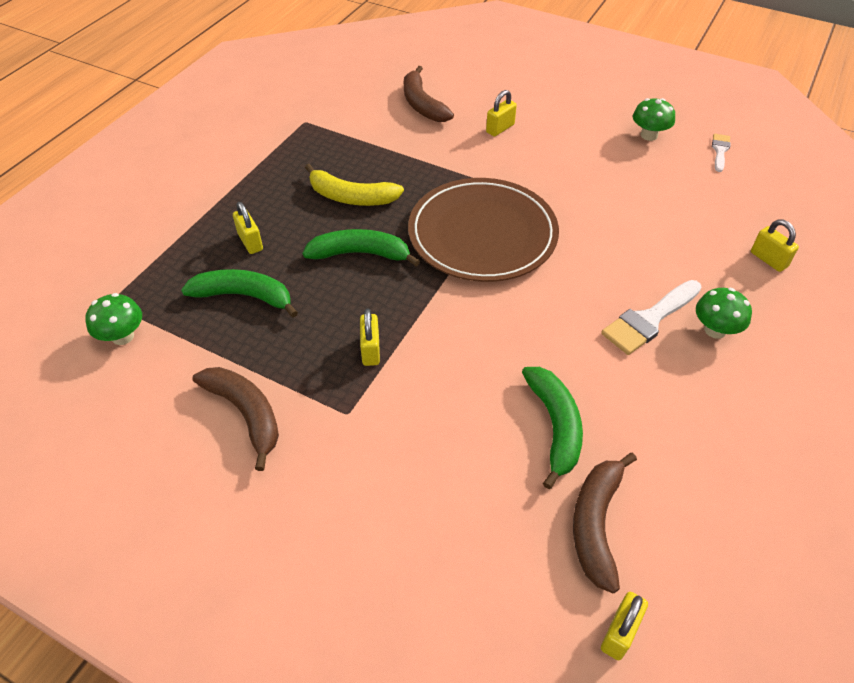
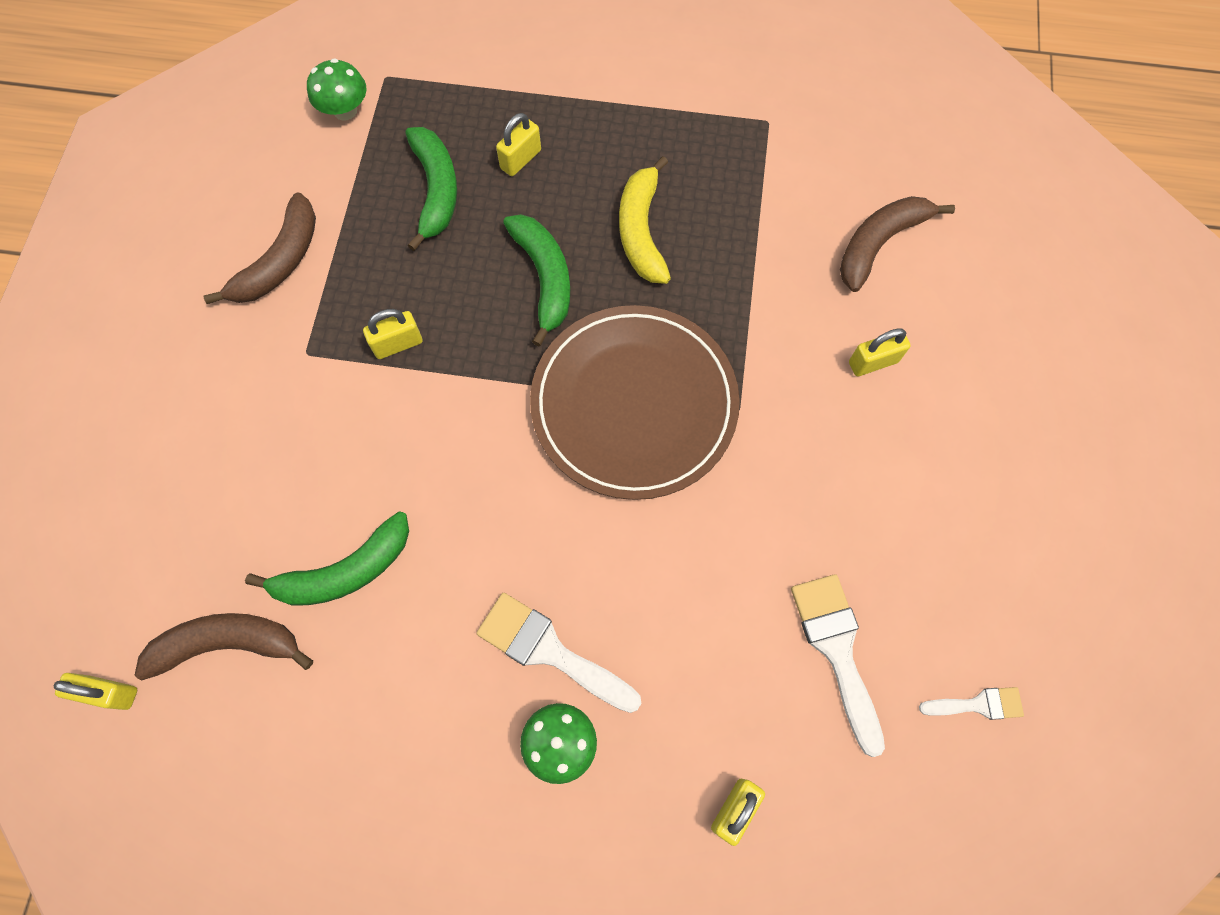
camera: 70 degrees right, 20 degrees up
(500, 128) = (873, 362): yellow padlock -> yellow padlock turned 45 degrees counterclockwise
(649, 135) = (964, 582): green mushroom -> none
(677, 192) = (836, 650): none -> white brush

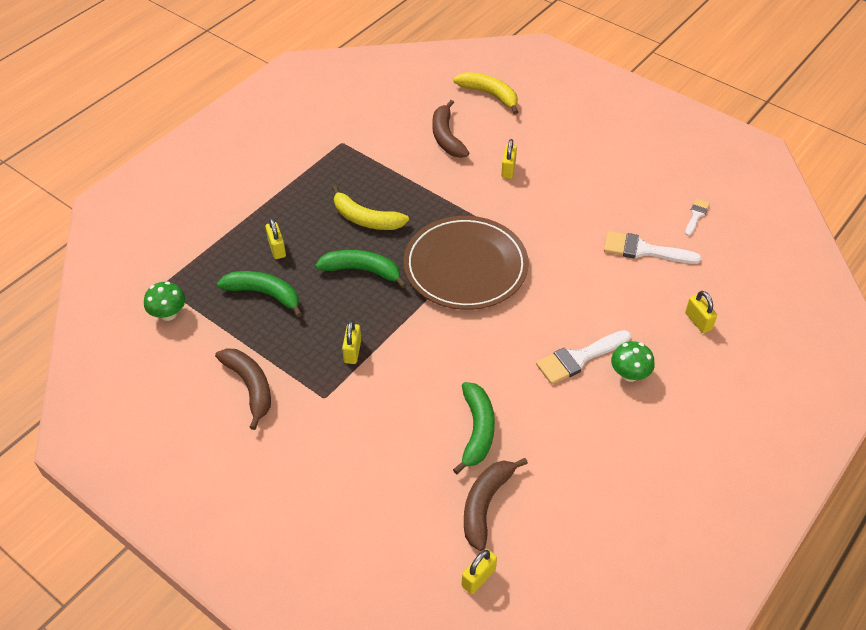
camera: 60 degrees left, 20 degrees down
(1020, 253) = (490, 95): none -> yellow banana

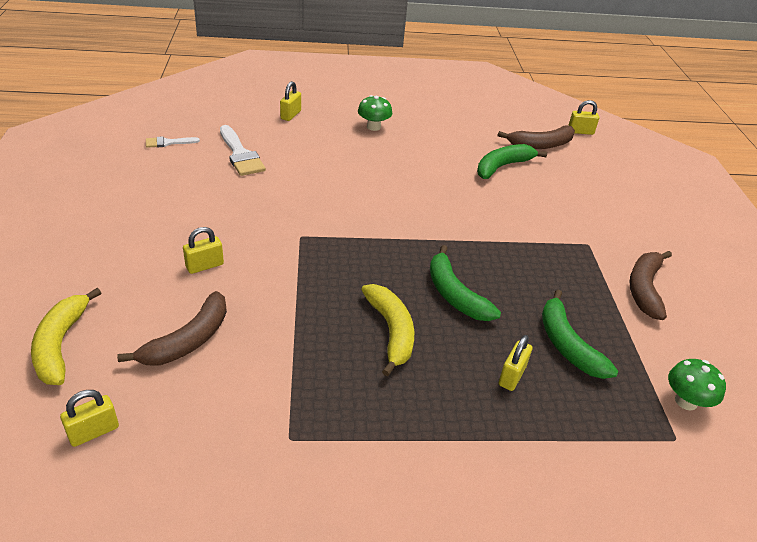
camera: 135 degrees left, 10 degrees down
(352, 351) = (534, 252): yellow padlock -> yellow padlock (94, 432)
(465, 266) = (370, 235): brown plate -> none
(579, 358) = (388, 149): white brush -> none

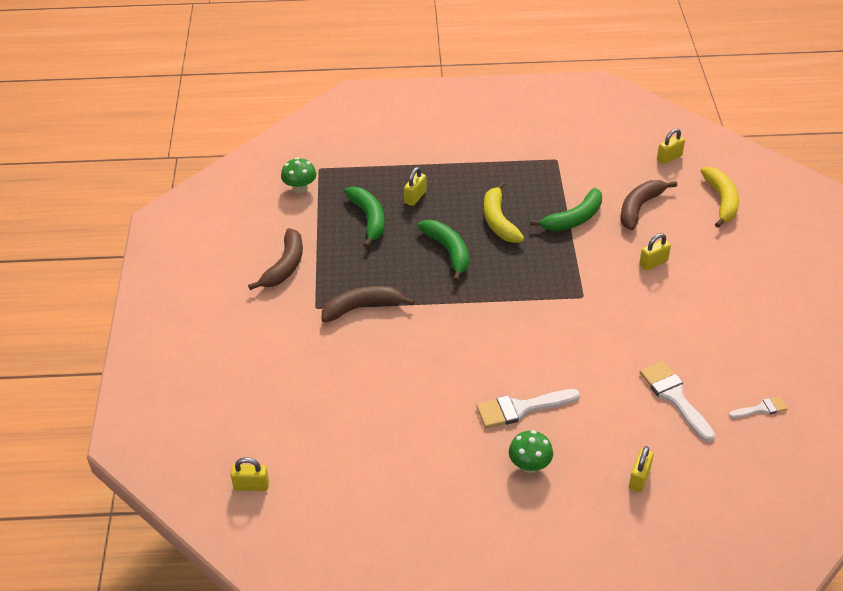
camera: 175 degrees left, 5 degrees up
(377, 157) = (521, 408): none -> white brush
(502, 166) = (375, 406): green banana -> green banana (573, 219)
(541, 145) = (316, 451): brown banana -> brown banana (362, 307)

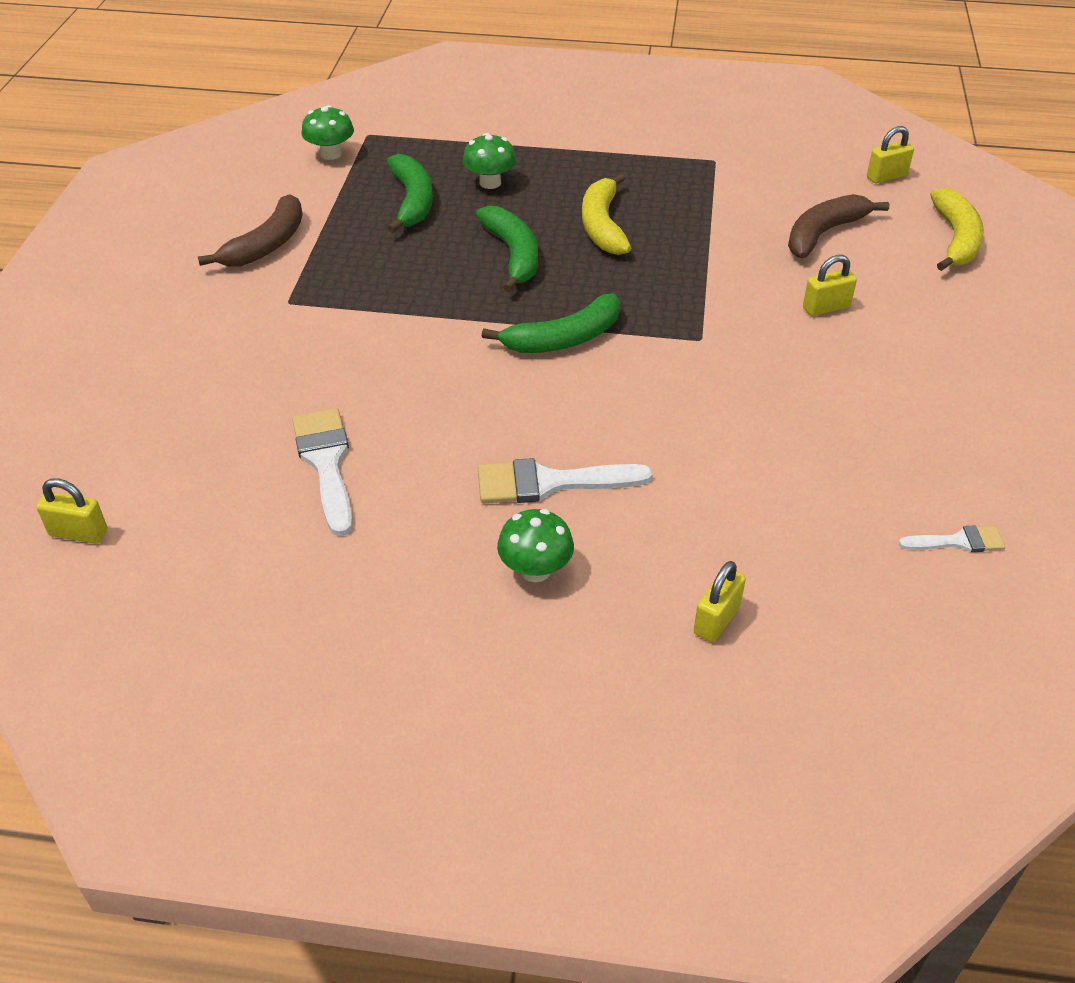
camera: 10 degrees right, 0 degrees up
(362, 307) = (357, 310): brown banana -> none
(415, 197) = (490, 183): yellow padlock -> green mushroom
(573, 219) = (717, 236): green banana -> green banana (563, 339)
(674, 397) = (811, 502): white brush -> white brush (326, 463)

